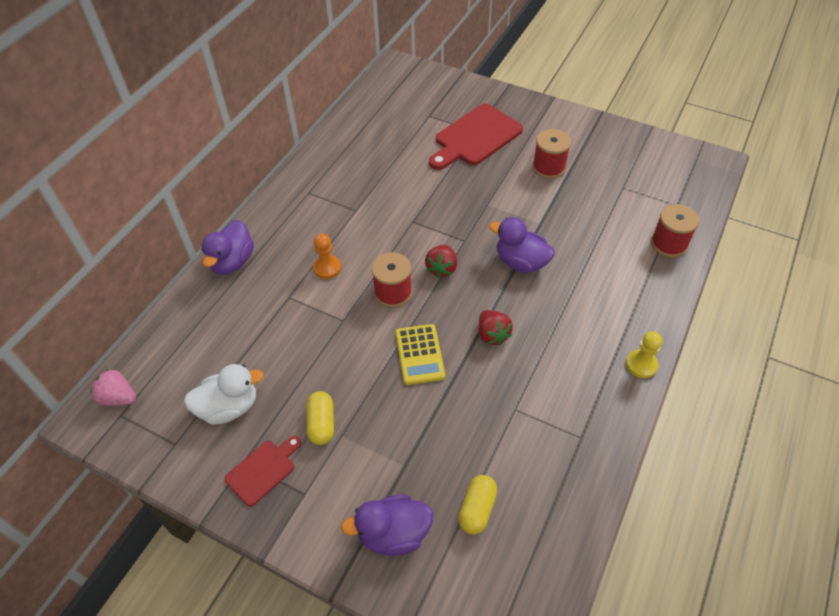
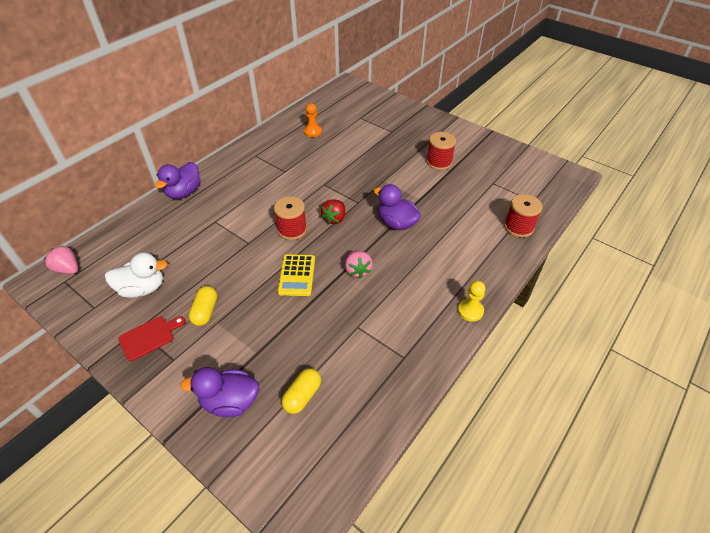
camera: 10 degrees right, 5 degrees down
(327, 268) = (250, 206): orange pawn -> orange pawn (312, 132)
(475, 137) = (390, 136): red cutting board -> none
(492, 335) = (357, 270): red strawberry -> pink strawberry

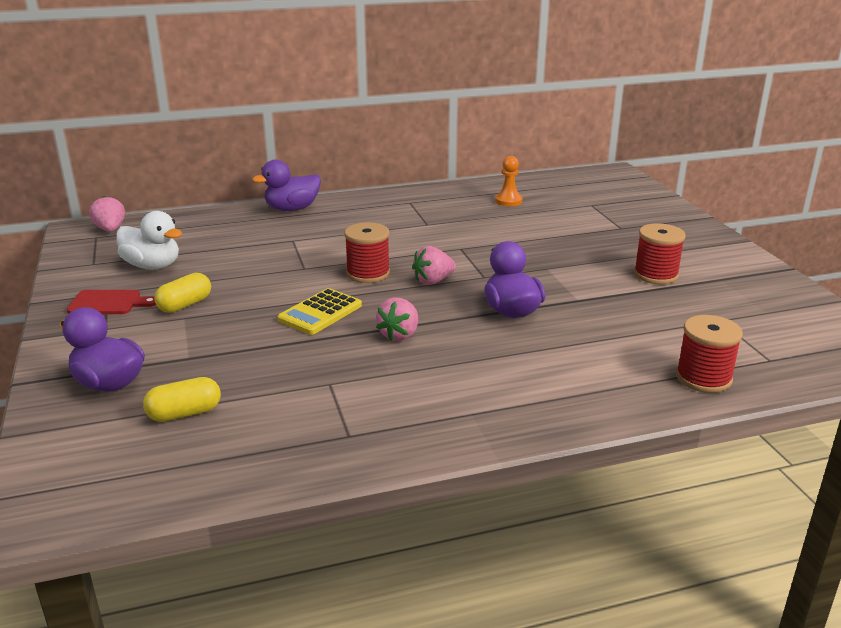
camera: 35 degrees right, 20 degrees down
(334, 218) = (433, 281): red strawberry -> pink strawberry
(470, 311) = (504, 431): yellow pawn -> none

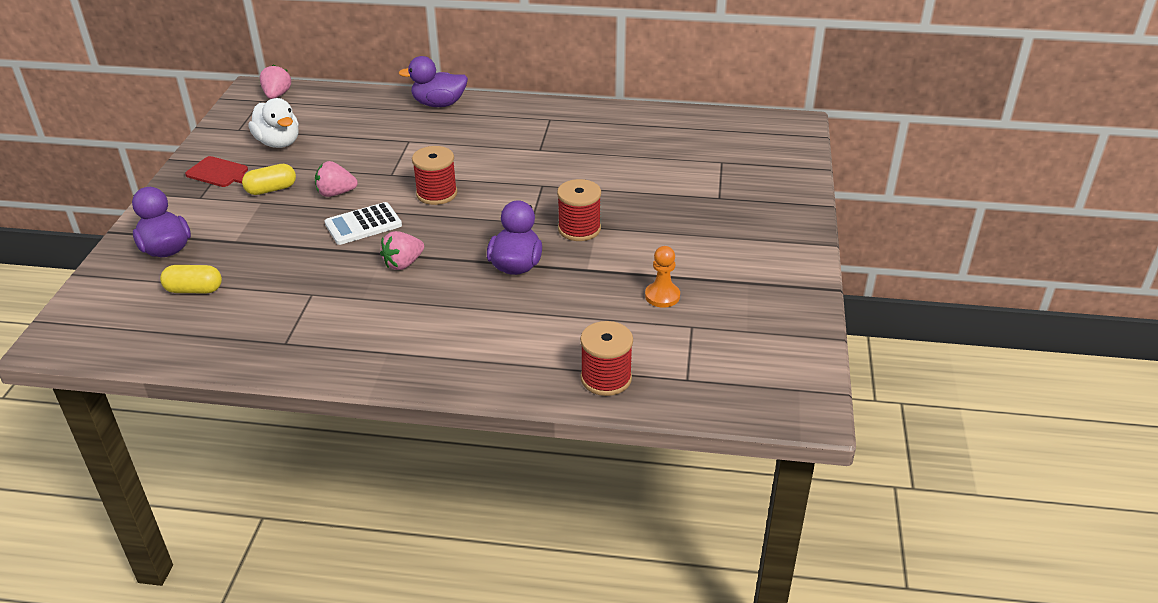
camera: 25 degrees right, 10 degrees up
(320, 312) = (363, 224): yellow calculator -> white calculator
(433, 281) = (482, 216): pink strawberry -> pink strawberry (336, 193)
(508, 201) = (644, 138): orange pawn -> orange pawn (662, 296)
(656, 275) = (689, 261): red spool -> red spool (579, 229)

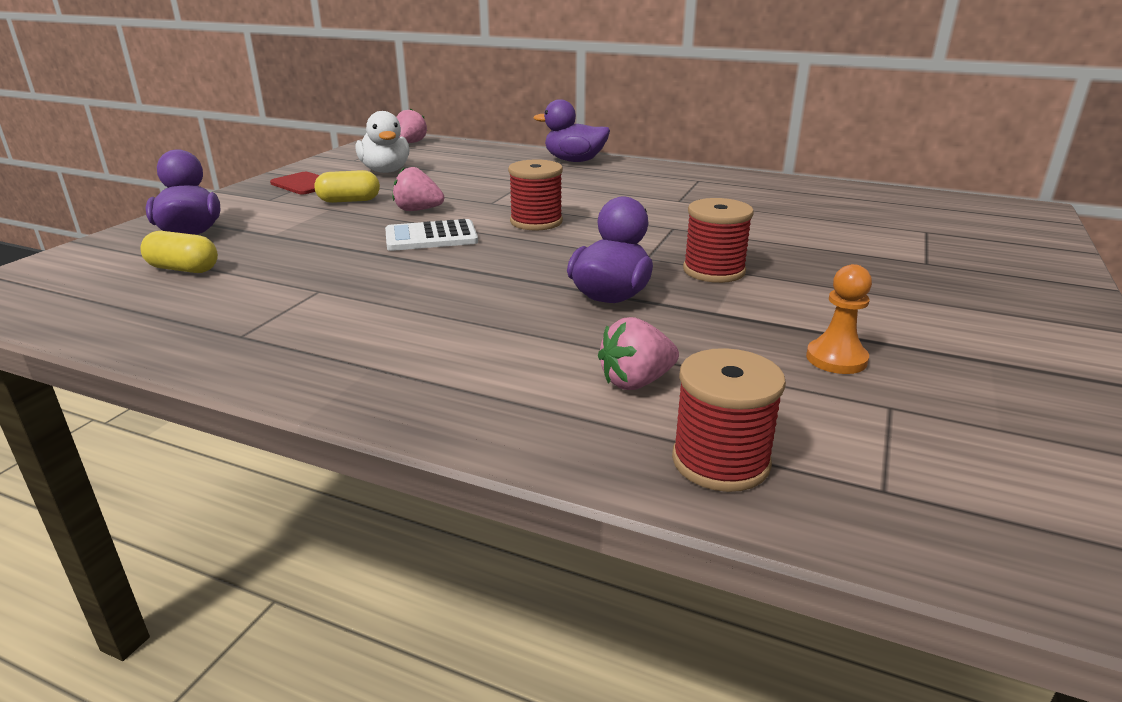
camera: 15 degrees right, 10 degrees down
(403, 264) = (457, 276): pink strawberry -> pink strawberry (636, 382)

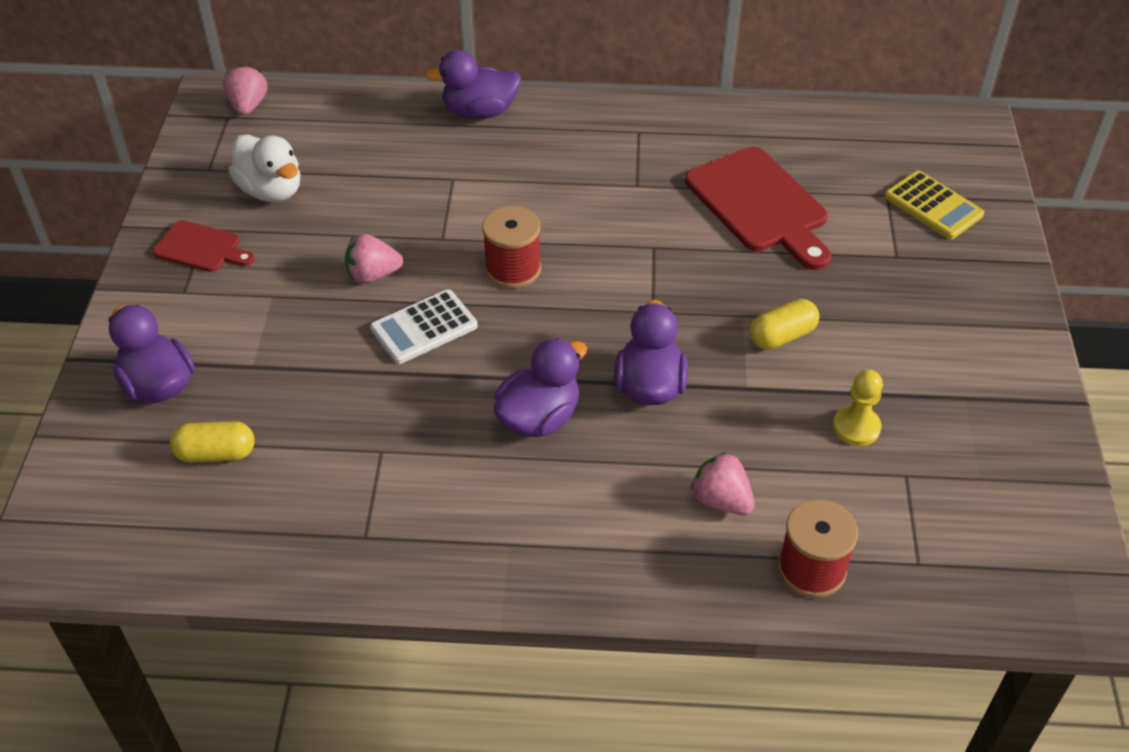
camera: 20 degrees left, 20 degrees up
(349, 201) = (281, 273): yellow capsule -> yellow capsule (782, 336)
(484, 296) = (539, 418): none -> purple duck
(636, 382) = (721, 500): pink strawberry -> pink strawberry turned 90 degrees clockwise
(714, 271) = (721, 320): red spool -> none
(791, 221) = (760, 205): none -> red cutting board
(836, 359) = (856, 427): orange pawn -> yellow pawn
(977, 242) = (933, 206): none -> yellow calculator

